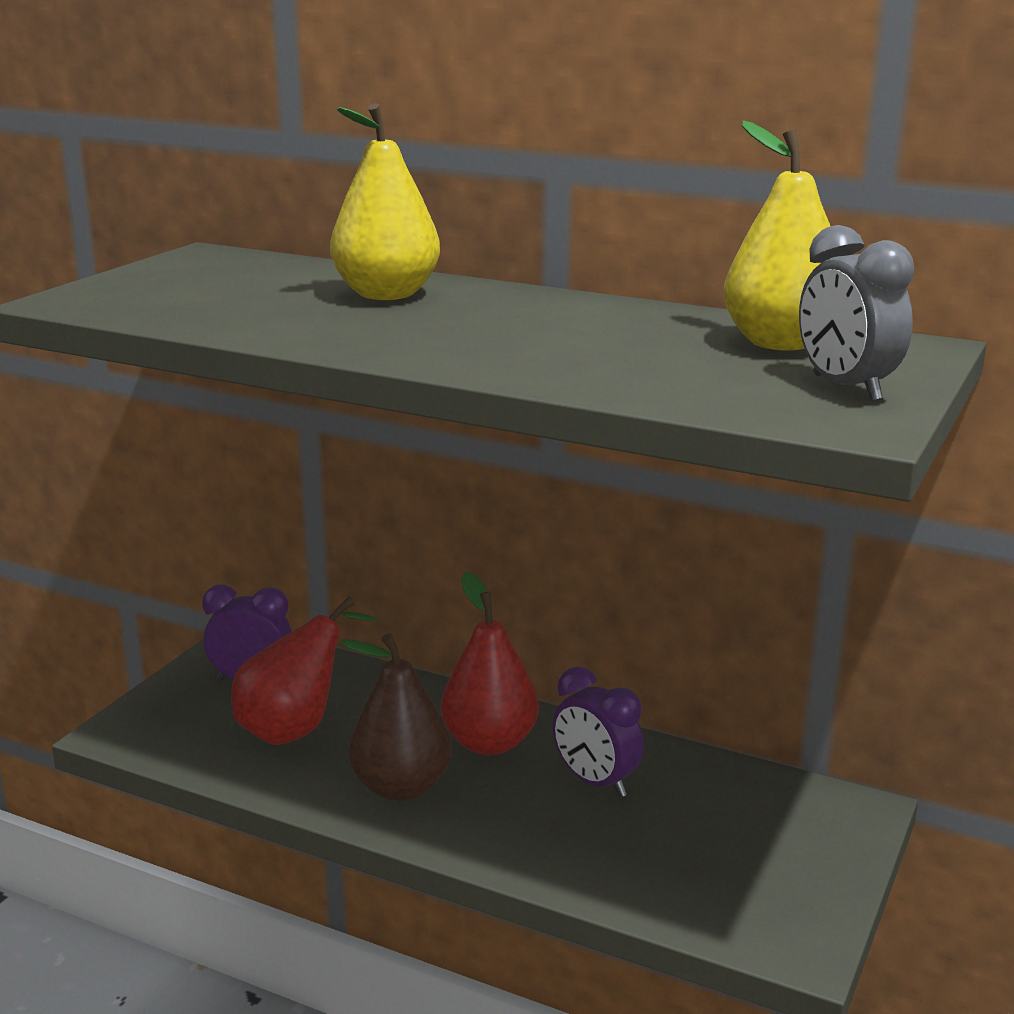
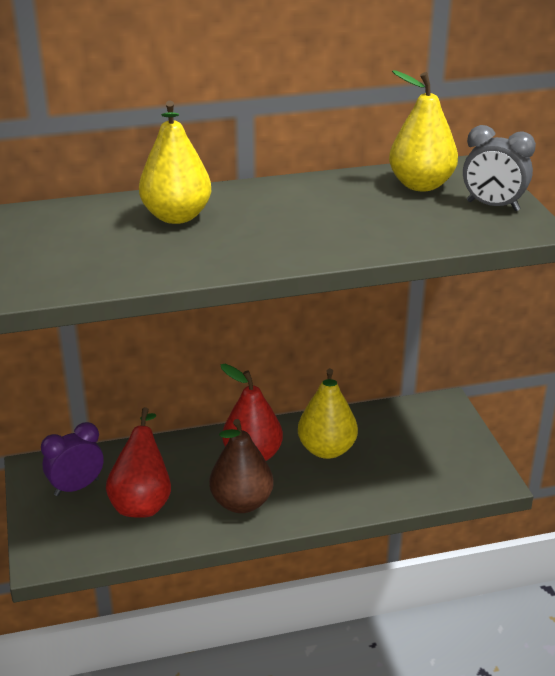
camera: 40 degrees left, 10 degrees up
(595, 782) = (327, 450): purple clock -> yellow pear

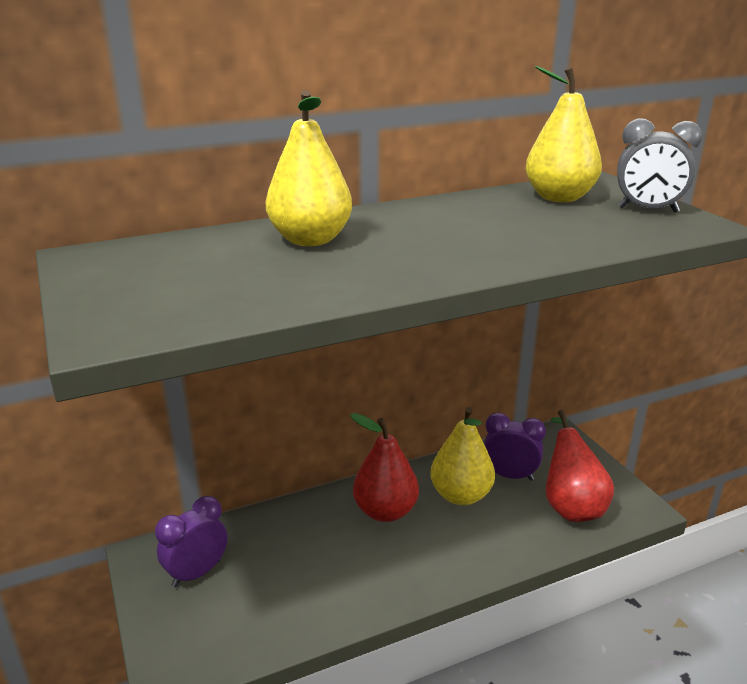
camera: 10 degrees left, 5 degrees down
(142, 501) = (278, 580): red pear -> red pear (570, 505)
(241, 503) = (390, 567): brown pear -> none
(380, 437) = (510, 476): none -> purple clock

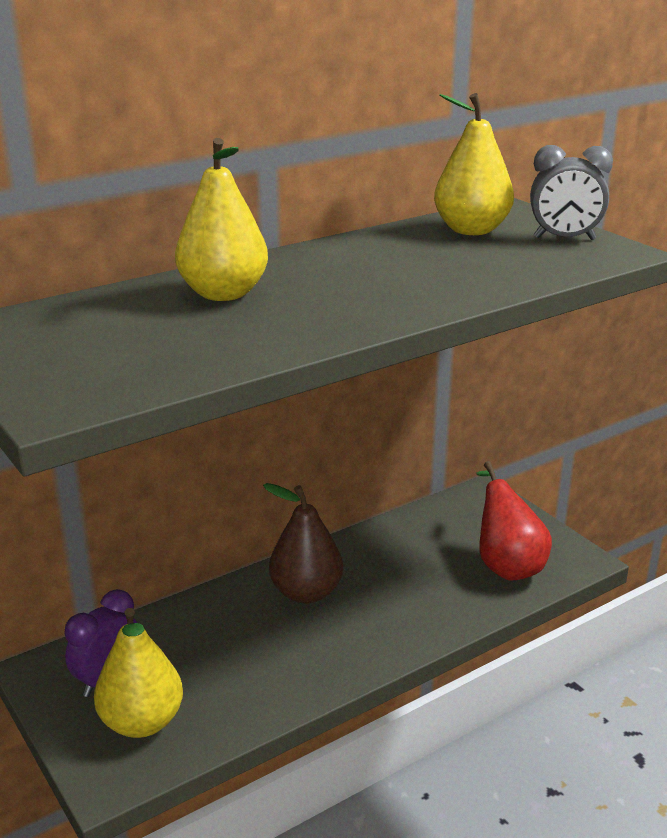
camera: 10 degrees left, 0 degrees up
(385, 511) = (306, 593): red pear -> brown pear
(461, 495) = (386, 567): yellow pear -> yellow pear (142, 722)
(510, 476) = (436, 541): purple clock -> none

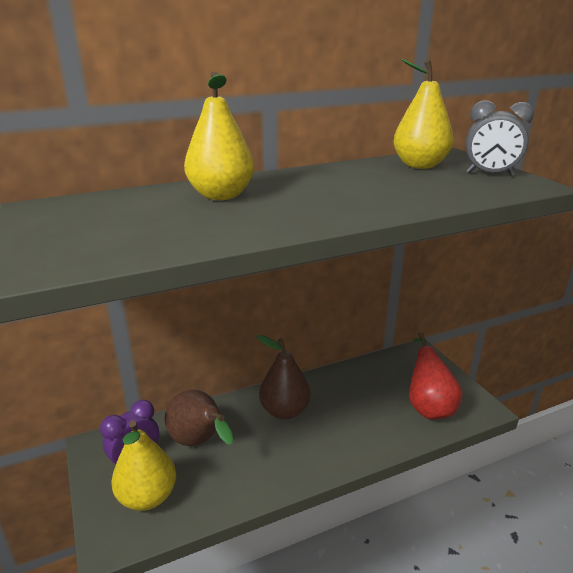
camera: 10 degrees right, 0 degrees up
(194, 647) = (199, 442): none -> brown pear

